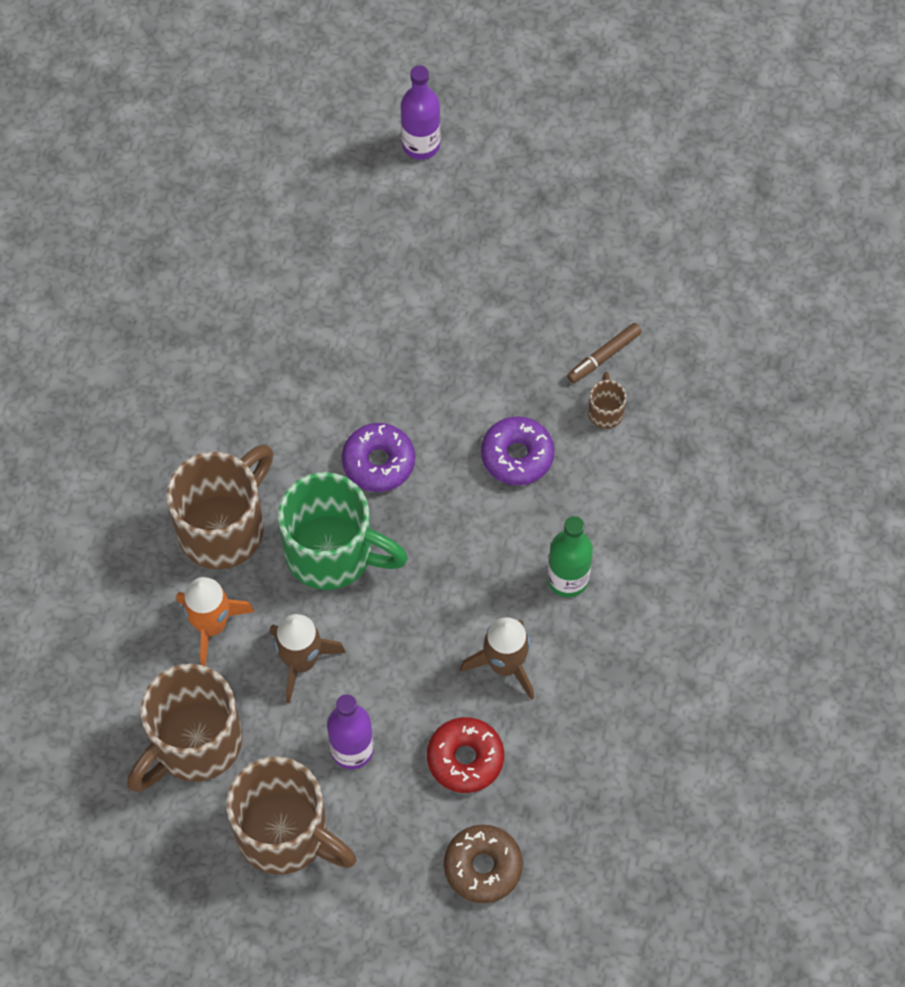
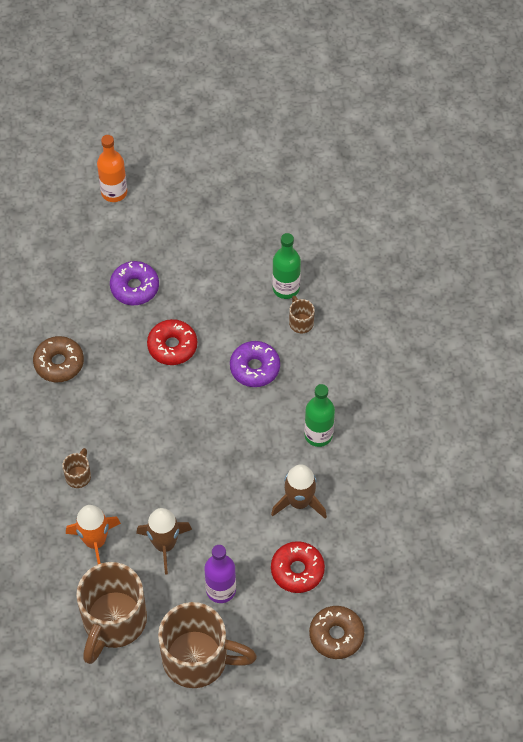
camera: 20 degrees left, 5 degrees down
(223, 527) = (78, 475): brown mug -> brown mug, size x0.42
(256, 362) = (59, 363): none -> brown donut
(333, 552) = (158, 468): green mug -> none
(378, 462) = (165, 401): purple donut -> purple donut (135, 287)
(417, 388) = (172, 346): none -> red donut
(421, 145) = (114, 192): purple bottle -> orange bottle
(603, 356) = (286, 288): brown marker -> green bottle

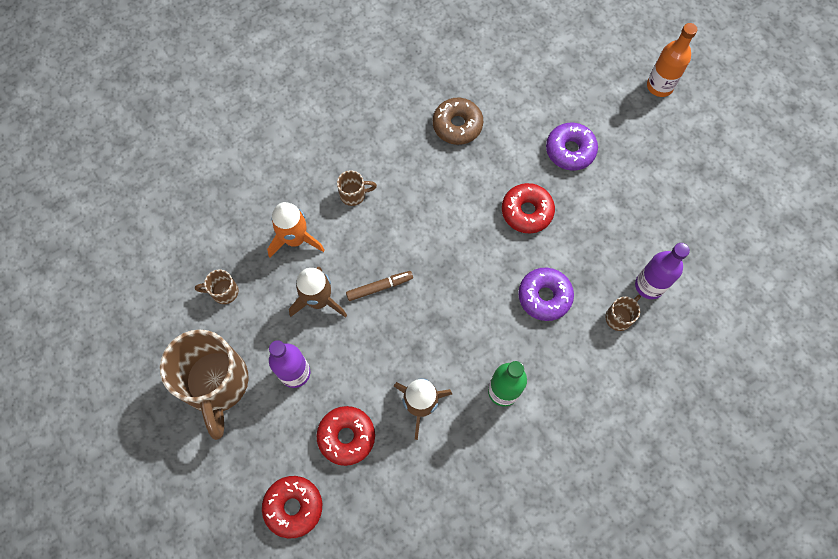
camera: 65 degrees right, 10 degrees up
(113, 622) = (223, 292): brown mug -> brown mug, size x0.42
(179, 491) = (379, 287): none -> brown marker
(286, 288) = (649, 285): green bottle -> purple bottle
(336, 635) = (293, 507): brown donut -> red donut

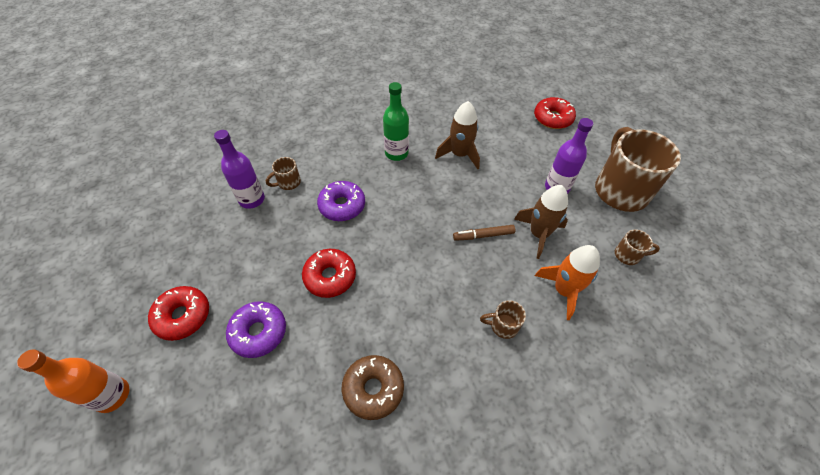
camera: 170 degrees left, 15 degrees down
(346, 436) = (516, 146): red donut -> red donut (183, 316)

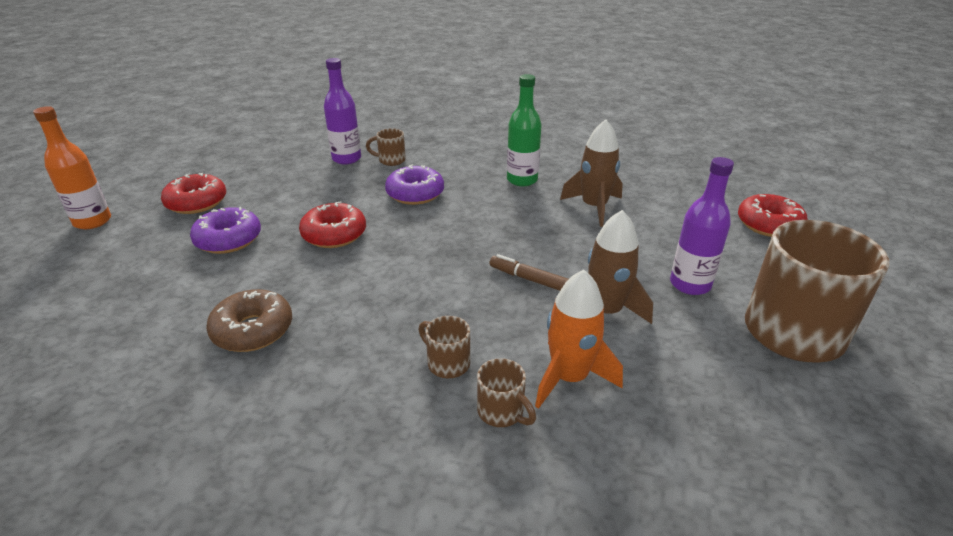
camera: 40 degrees right, 20 degrees down
(628, 255) = (719, 398): brown mug -> brown mug (502, 412)

